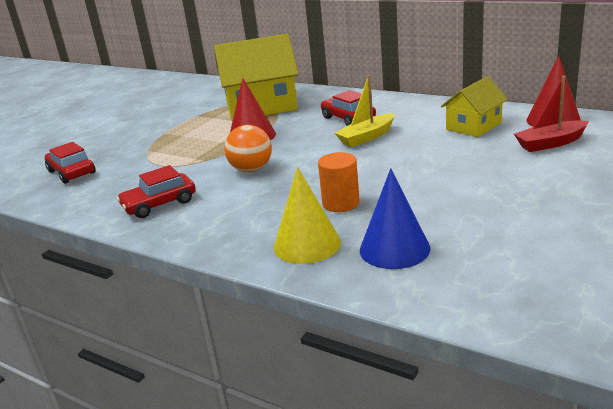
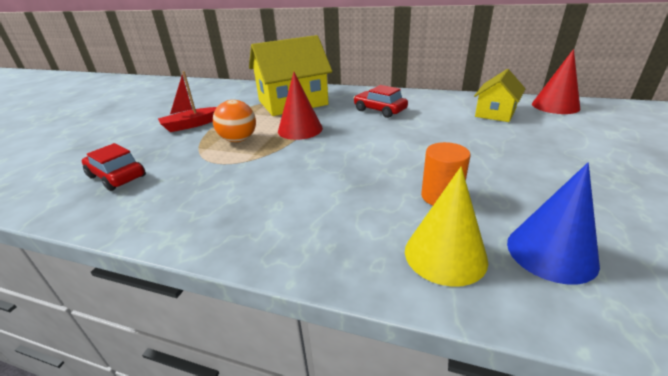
camera: 15 degrees left, 5 degrees up
(159, 204) = (235, 210): red car -> none
(251, 169) = (319, 163): orange ball -> orange ball (238, 140)
(366, 137) = (410, 126): yellow boat -> none
(550, 143) = (576, 125): red boat -> red boat (191, 125)

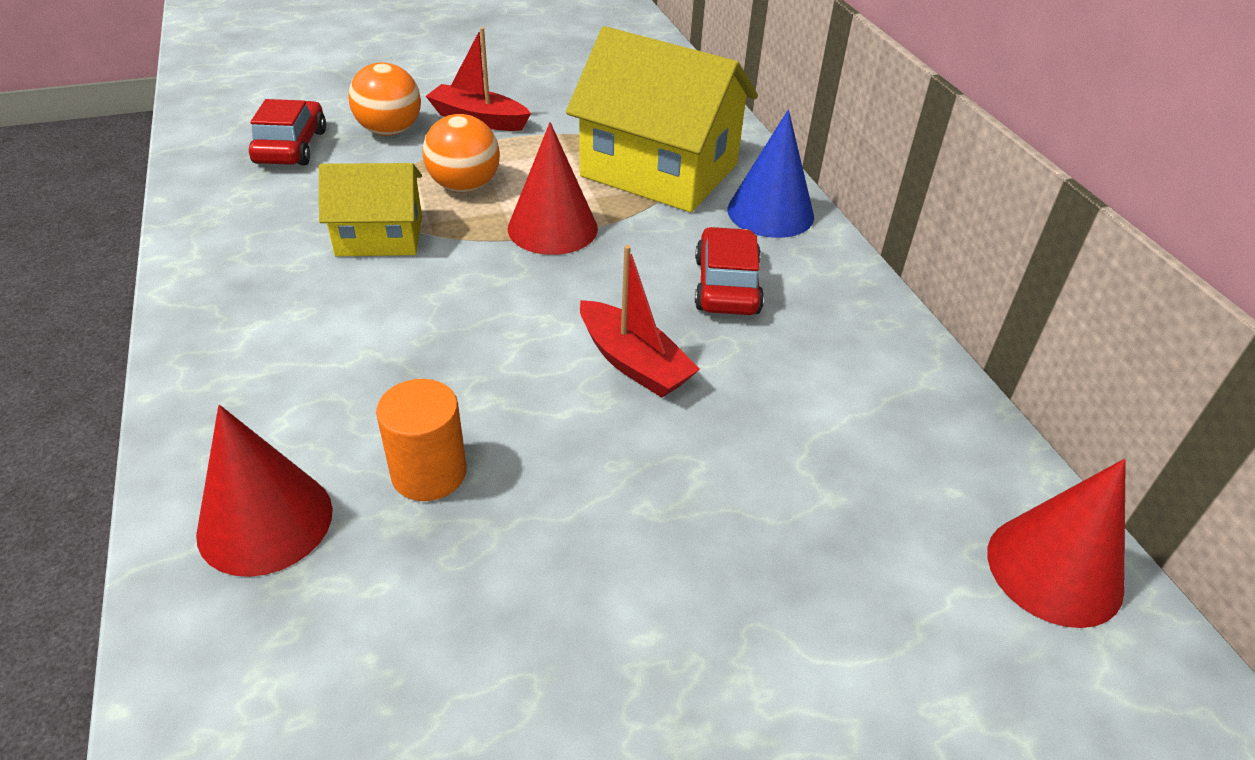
camera: 50 degrees right, 10 degrees up
(158, 146) = (390, 131): none -> orange ball
(407, 136) = (633, 362): none -> red boat
(445, 255) = (265, 521): yellow cone -> red cone
(495, 113) = (884, 462): yellow house -> yellow house (379, 236)
(551, 252) = (329, 647): blue cone -> blue cone (770, 212)

